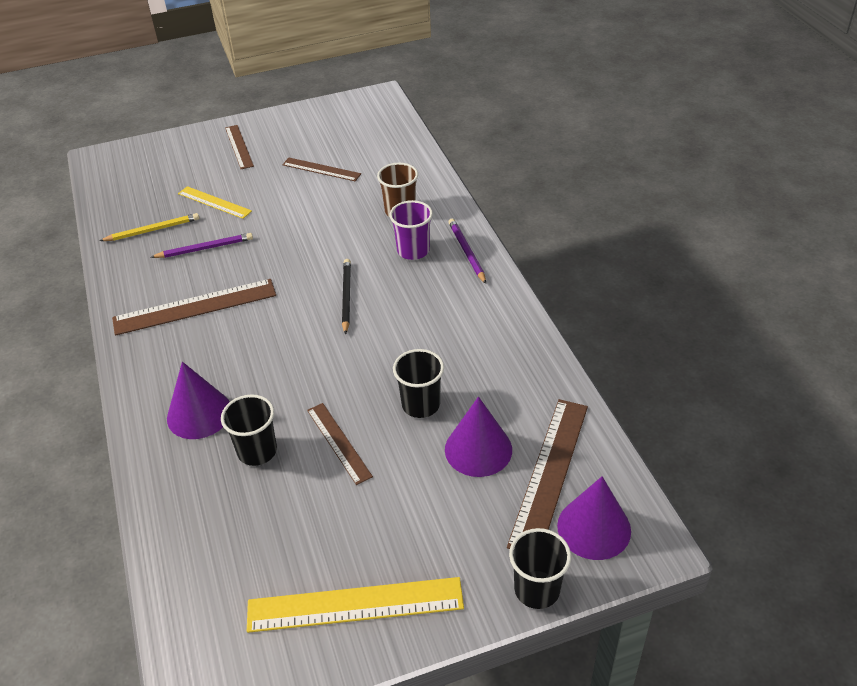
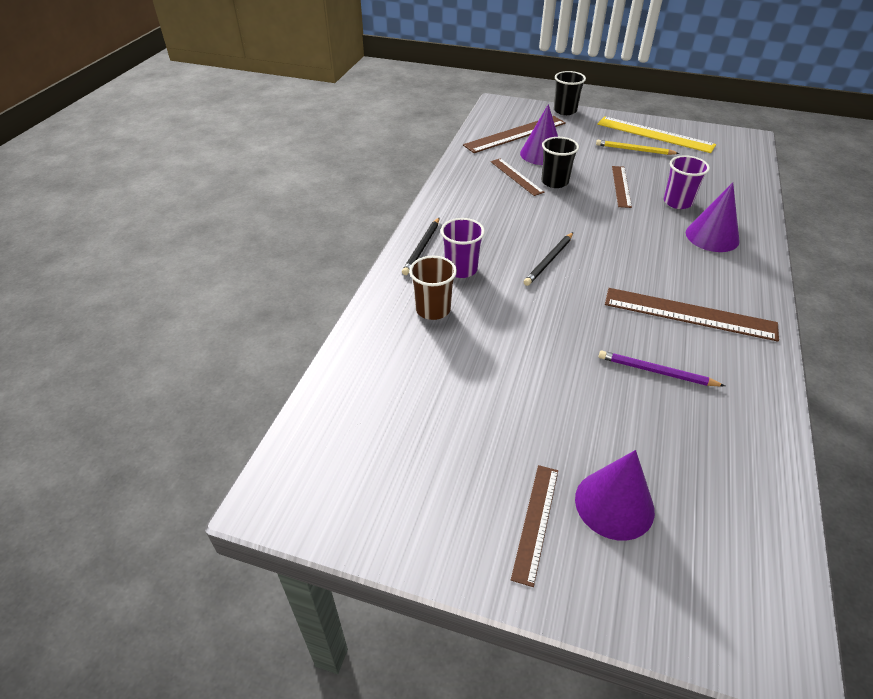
camera: 145 degrees left, 0 degrees up
(152, 230) = (713, 431): yellow pencil -> yellow pencil (634, 150)
(214, 202) = (619, 432): yellow ruler -> none
(257, 451) = (677, 202): black cup -> purple cup
(321, 169) = (461, 408): brown ruler -> brown ruler (516, 176)
(466, 252) = (422, 248): purple pencil -> black pencil
(594, 528) = (517, 114): purple cone -> purple cone (614, 504)

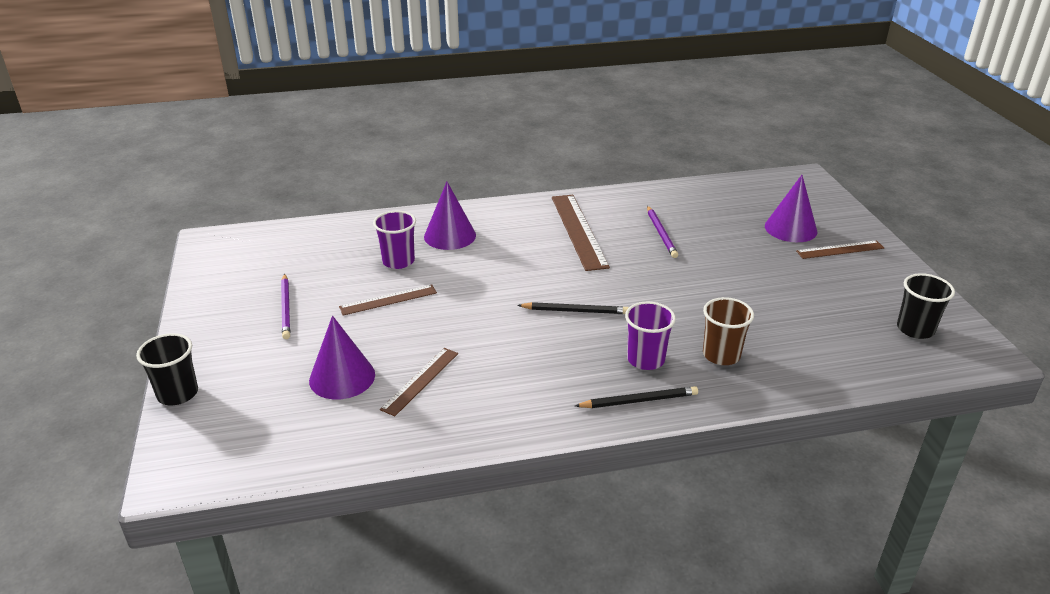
camera: 120 degrees left, 10 degrees down
(515, 134) = (290, 420): brown ruler -> none
(554, 182) = (412, 347): black cup -> black cup (915, 329)
(634, 150) = (286, 308): yellow pencil -> purple pencil
(655, 134) = (230, 301): yellow ruler -> none

